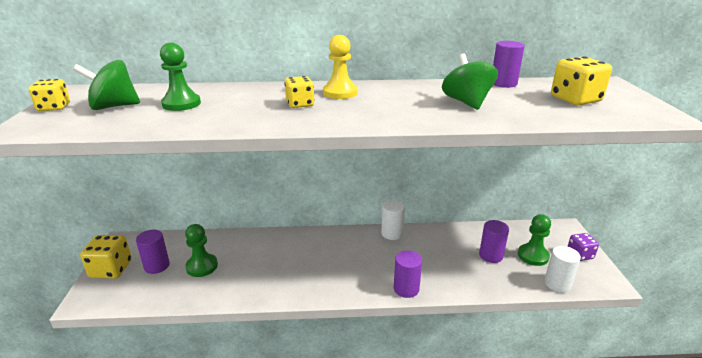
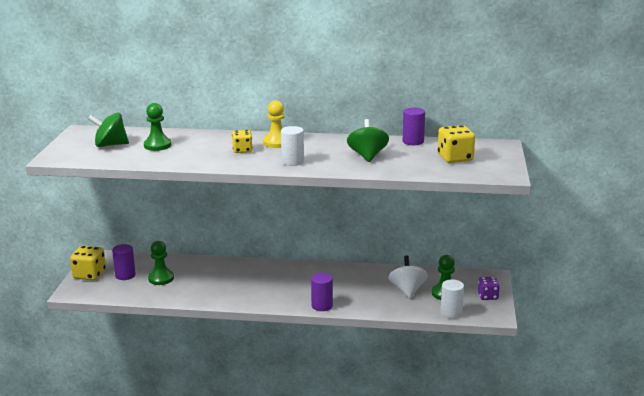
camera: 10 degrees right, 5 degrees down
(54, 107) = (70, 143): yellow dice -> none
(392, 233) = (328, 268): white cylinder -> white cylinder (292, 162)
(491, 255) = (407, 290): purple cylinder -> white spinning top

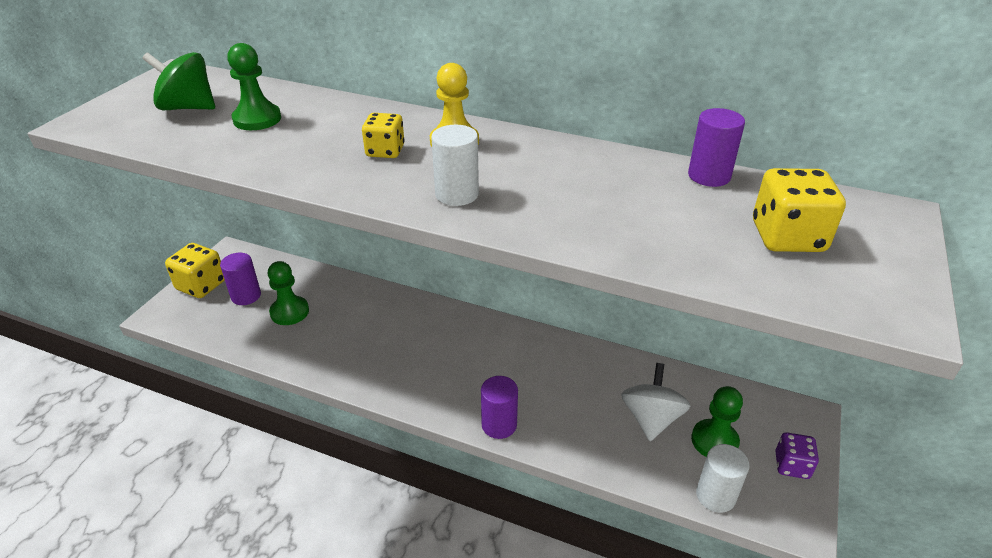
camera: 15 degrees right, 15 degrees up
(367, 156) = (606, 201): green spinning top -> none

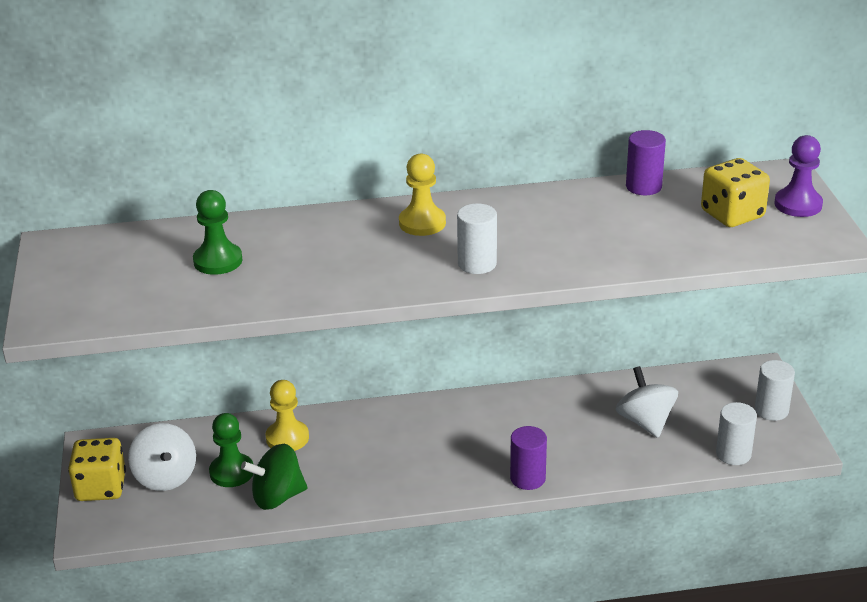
camera: 30 degrees left, 5 degrees down
(188, 108) = (131, 273): green spinning top -> green spinning top (277, 497)
(246, 296) = (165, 477): purple cylinder -> white spinning top
(352, 302) = (287, 438): none -> yellow pawn
(385, 151) = (375, 250): yellow dice -> none
(714, 441) = (705, 417): green pawn -> none
(791, 465) = (771, 410): purple dice -> white cylinder
(885, 253) = (798, 204): none -> purple pawn

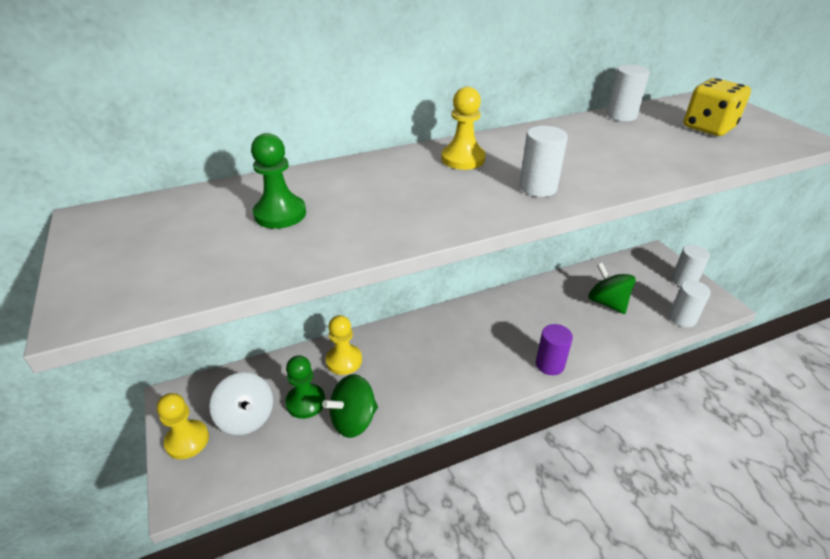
camera: 15 degrees left, 5 degrees up
(101, 487) = (187, 440): yellow dice -> yellow pawn
(643, 186) = (621, 115): purple cylinder -> white cylinder
(645, 422) = (607, 302): white spinning top -> green spinning top
(798, 204) = (747, 116): purple pawn -> none

